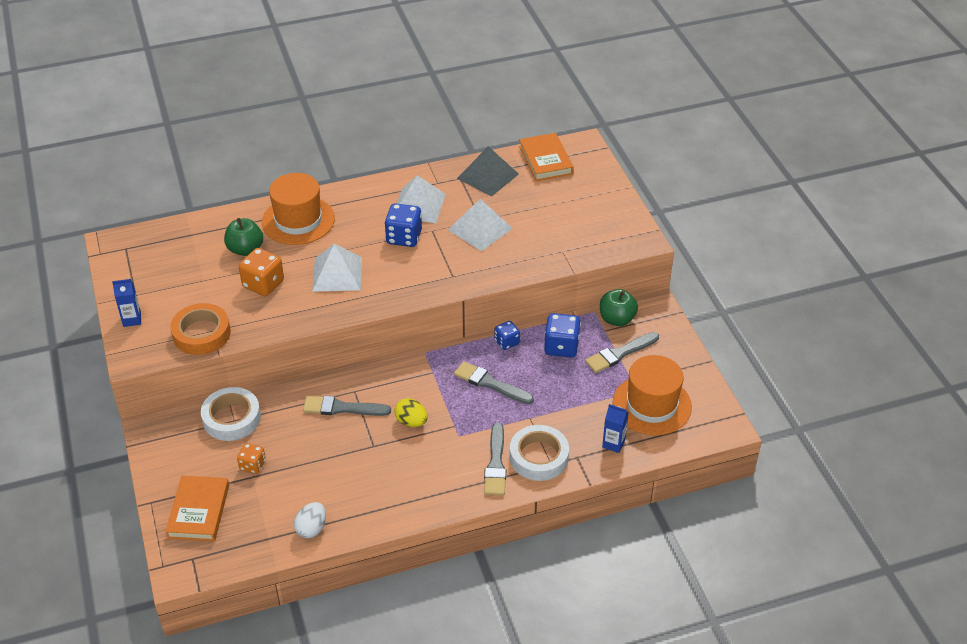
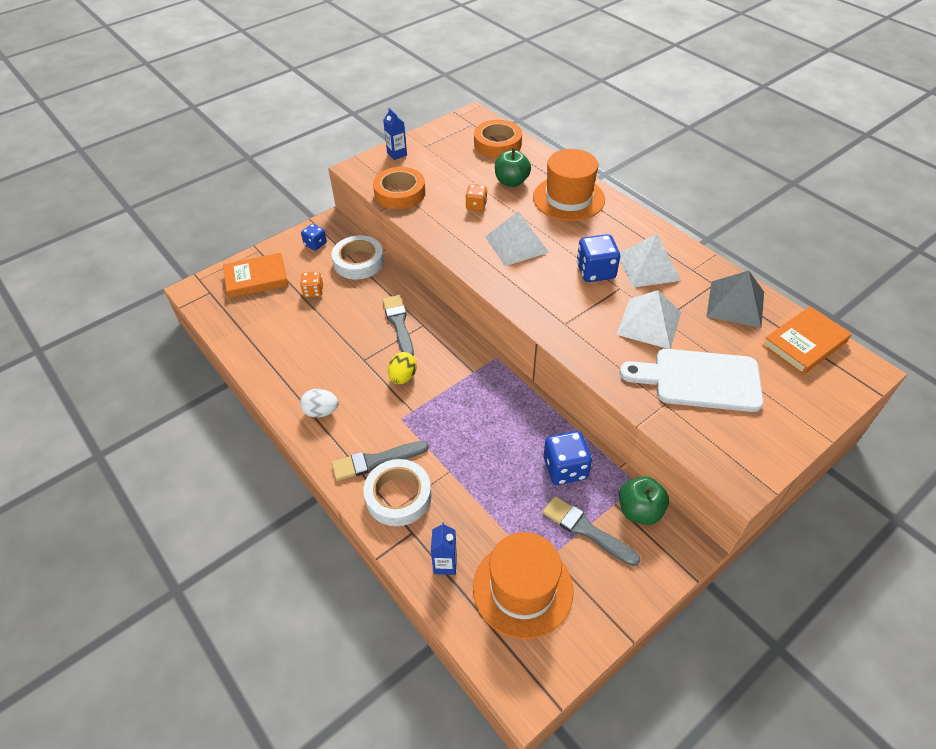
camera: 70 degrees right, 5 degrees up
(176, 240) = (497, 144): none -> orange tape
(263, 284) = (476, 205): orange dice -> orange dice, size x0.61
(311, 528) = (256, 351): white egg -> white egg (321, 411)
(490, 383) = (480, 422): grey brush -> none
(506, 342) = (544, 417): blue dice -> blue dice (315, 244)
(550, 225) = (699, 380): none -> white cutting board

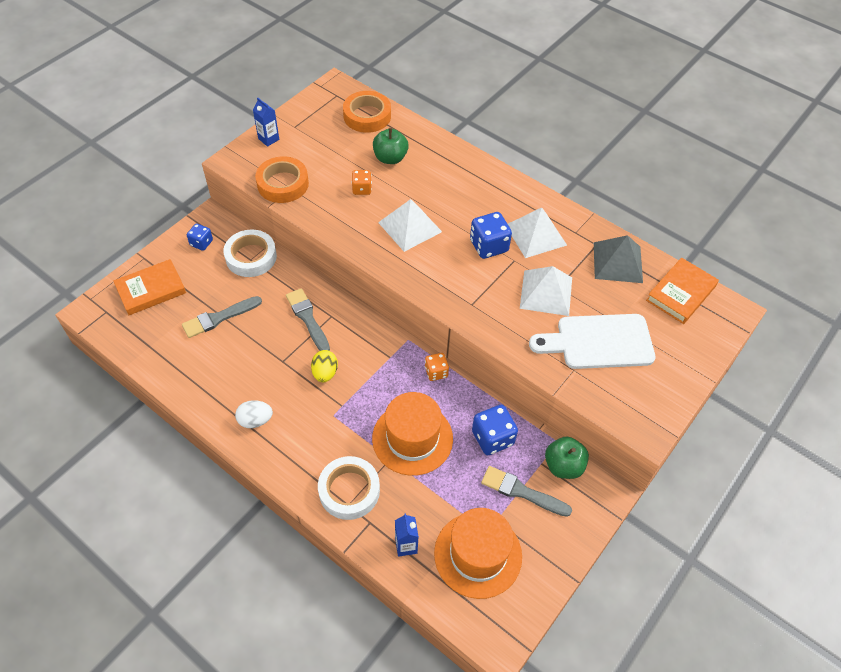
camera: 15 degrees left, 5 degrees up
(313, 291) = (214, 296): orange dice -> orange dice (436, 372)
(375, 461) = (320, 460): grey brush -> grey brush (219, 318)
(568, 198) = (448, 170): orange hat -> orange hat (412, 438)

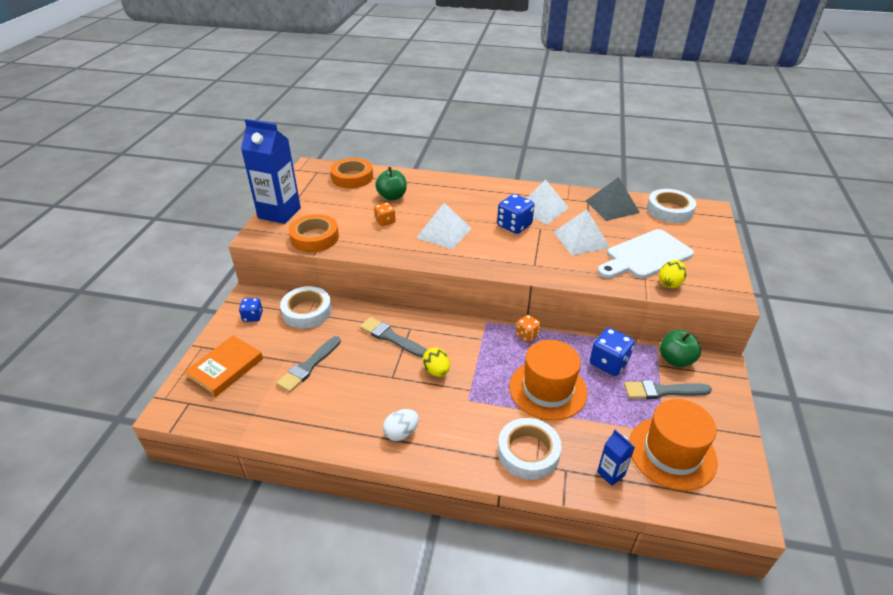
camera: 25 degrees left, 15 degrees down
(268, 139) = (279, 213): blue carton -> blue carton, size x2.21
(595, 386) = (669, 283): none -> yellow egg
(681, 293) = (669, 210): orange book -> white tape

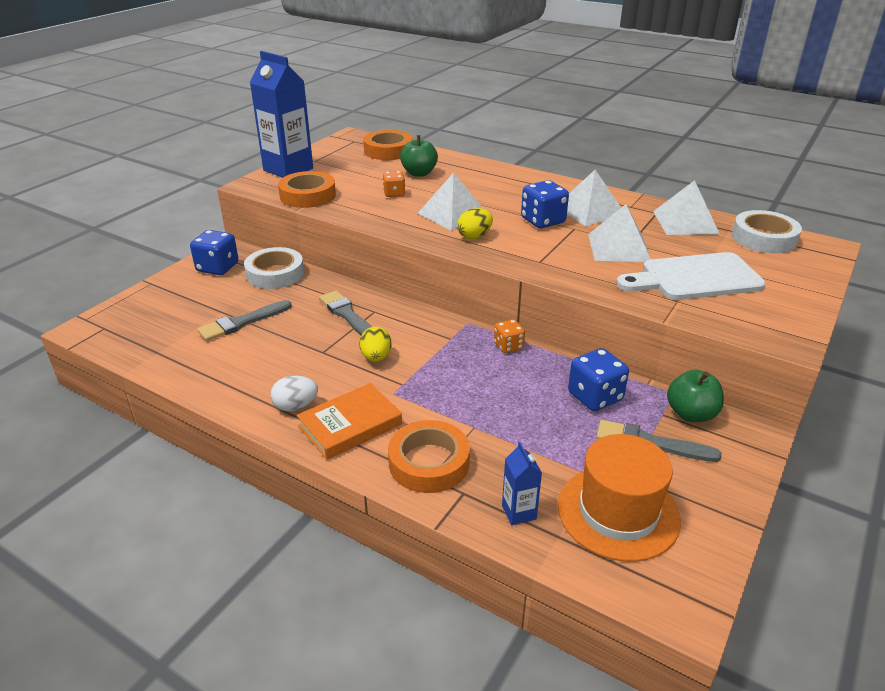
camera: 20 degrees right, 5 degrees down
(225, 368) = (159, 306): orange book -> orange book (350, 425)
(253, 316) = (217, 267): blue dice -> blue dice, size x1.63
(528, 452) = (429, 462): white tape -> orange tape
(548, 389) = (497, 405): orange hat -> none
(612, 206) = (685, 222): grey pyramid -> white pyramid
(669, 283) = (708, 311): yellow egg -> yellow egg (474, 236)

